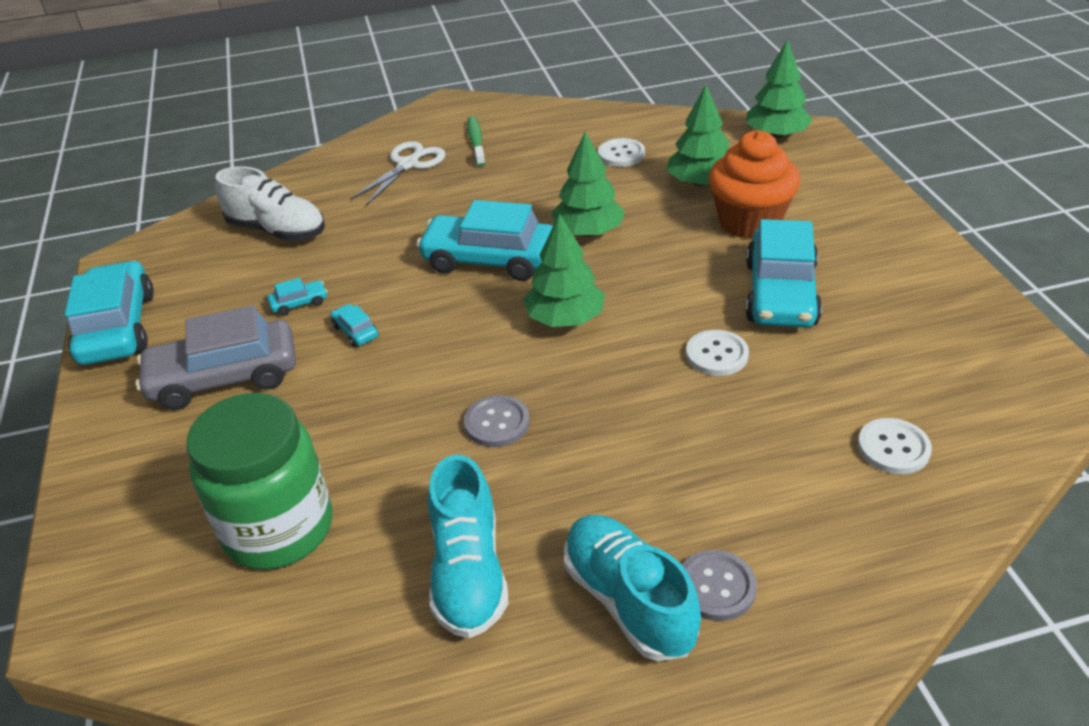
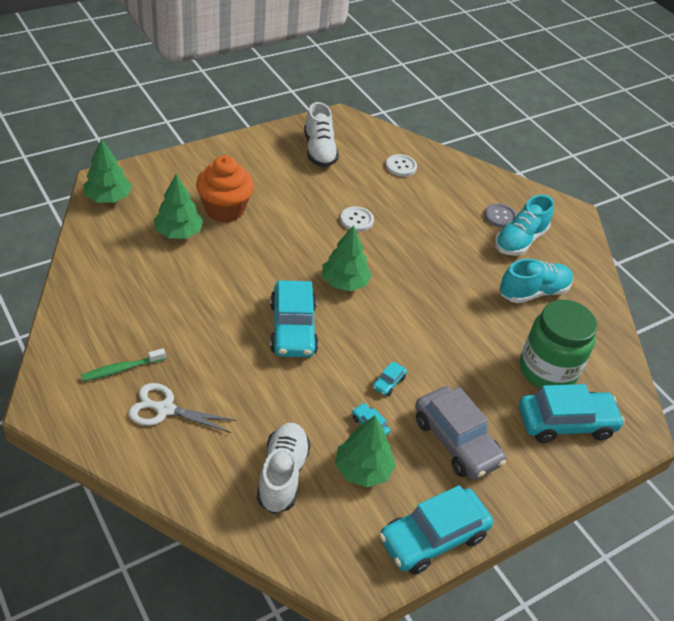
camera: 115 degrees left, 5 degrees up
(497, 423) = (440, 298): grey button -> none
(588, 232) = (249, 282): green tree -> green tree (363, 469)
(621, 154) = (140, 275): white button -> none
(781, 293) = (296, 197): turquoise car -> turquoise car (565, 423)
(928, 336) = (319, 151): none -> white shoe

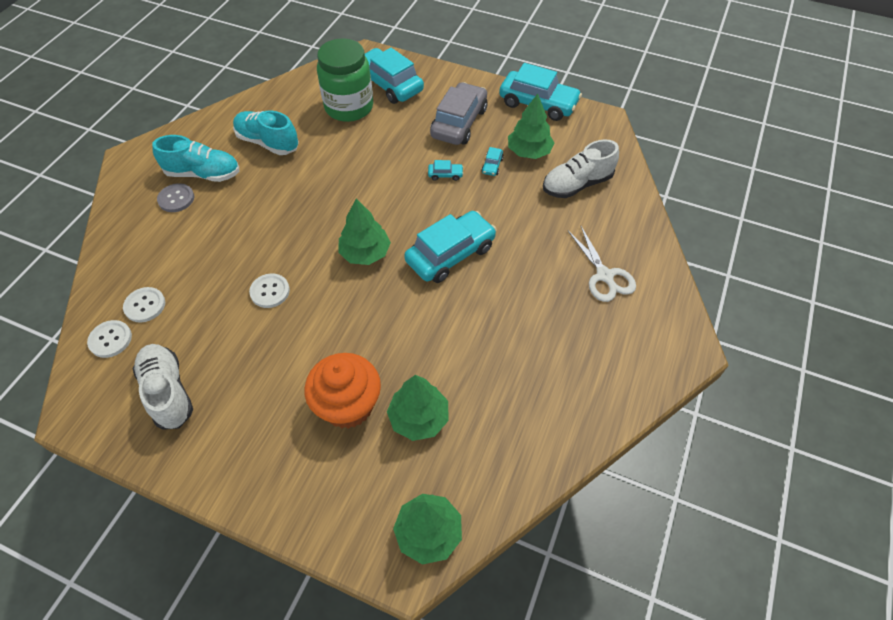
camera: 120 degrees left, 10 degrees up
(121, 369) = (605, 329): green toothbrush -> none
(319, 151) = (168, 392): white shoe -> white shoe turned 75 degrees counterclockwise
(385, 145) = (110, 339): none -> white button

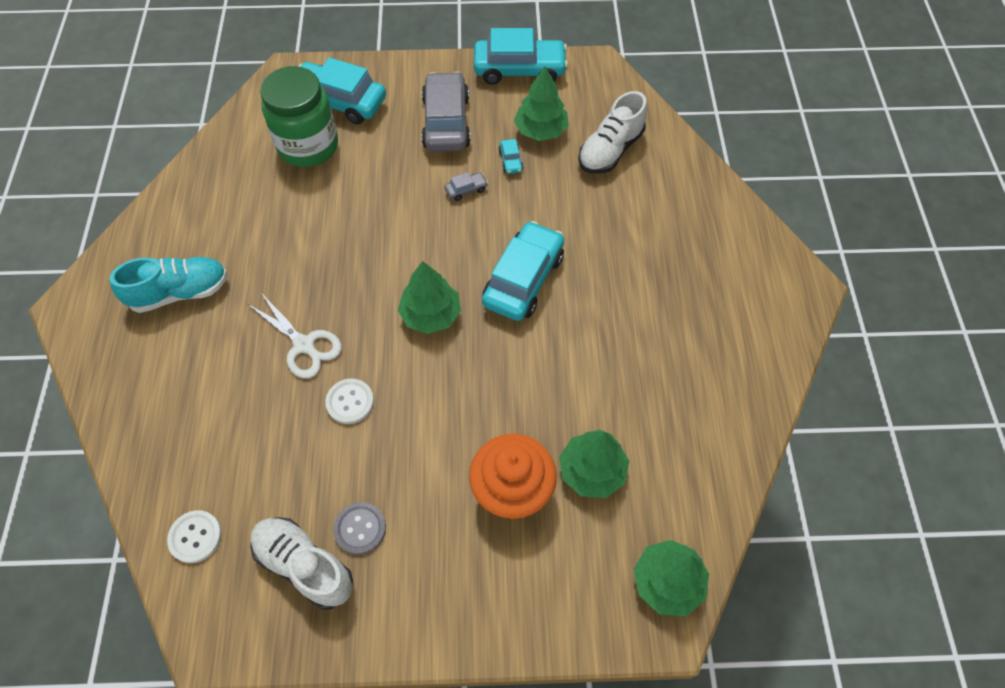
camera: 25 degrees left, 5 degrees up
(145, 305) = (211, 479): white button -> none
(176, 199) = (165, 336): grey button -> grey button (360, 528)
(268, 142) = (236, 224): turquoise shoe -> none
(445, 175) = (466, 190): turquoise car -> grey car
(604, 276) = (690, 242): white scissors -> white scissors (304, 345)

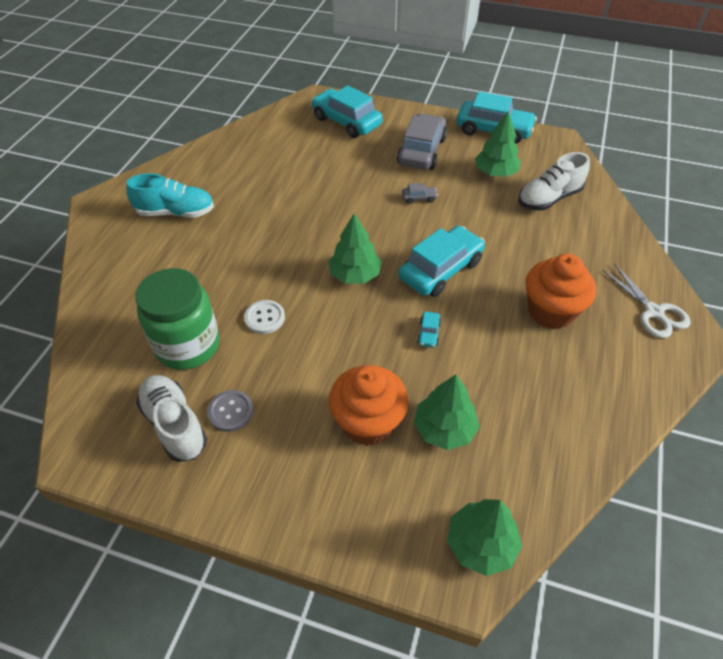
camera: 20 degrees right, 10 degrees down
(195, 537) = (104, 377): white button -> none
(304, 345) = (248, 269): white scissors -> white scissors (653, 312)
(308, 146) = (311, 144): green jar -> green jar (188, 345)
(510, 161) = (463, 187): turquoise car -> turquoise car (428, 333)
(655, 297) = (551, 311): none -> orange cupcake

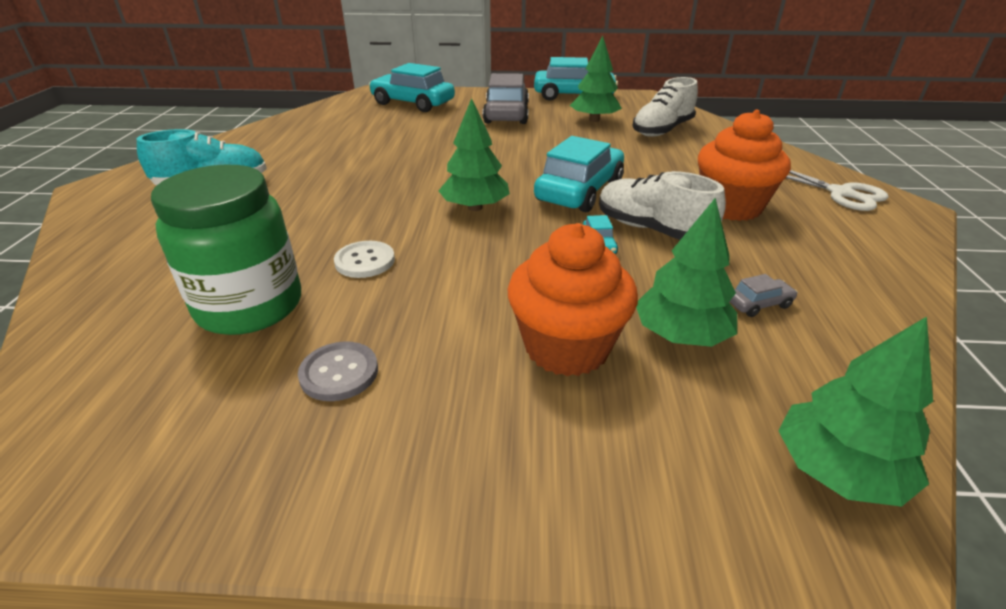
camera: 15 degrees left, 15 degrees down
(175, 424) = (240, 408): white shoe -> white shoe (652, 229)
(419, 198) = (521, 143): grey car -> grey car (758, 304)

